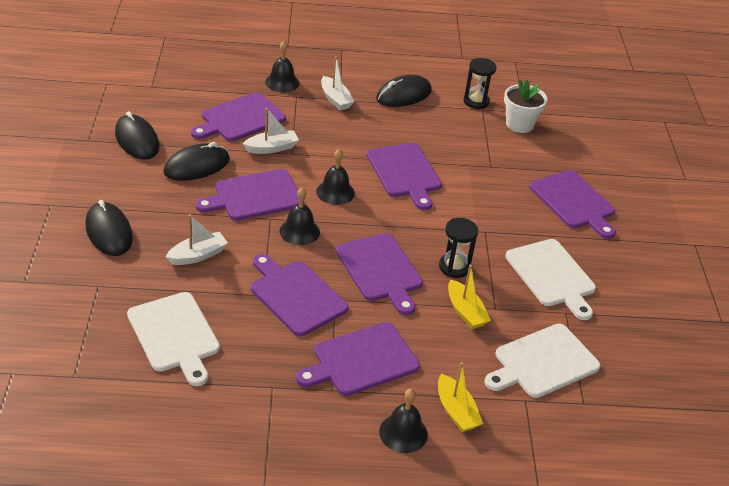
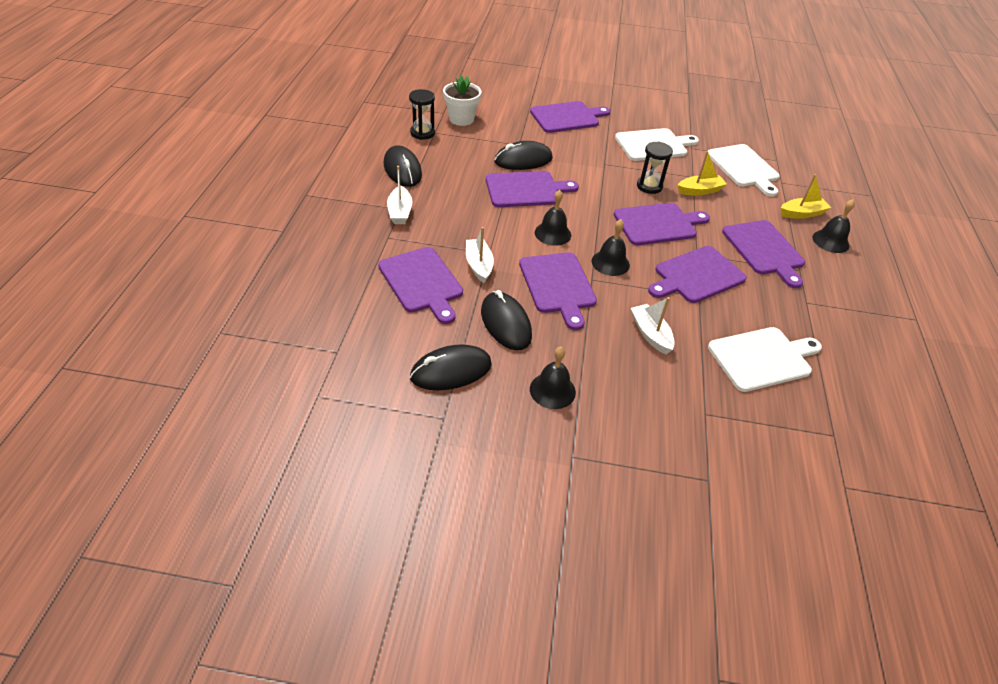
camera: 80 degrees left, 5 degrees up
(109, 232) = (620, 402): black mouse -> black mouse (523, 160)
(282, 82) = (358, 244): black bell -> black bell (552, 390)
(335, 99) = (400, 212): white boat -> white boat turned 105 degrees clockwise

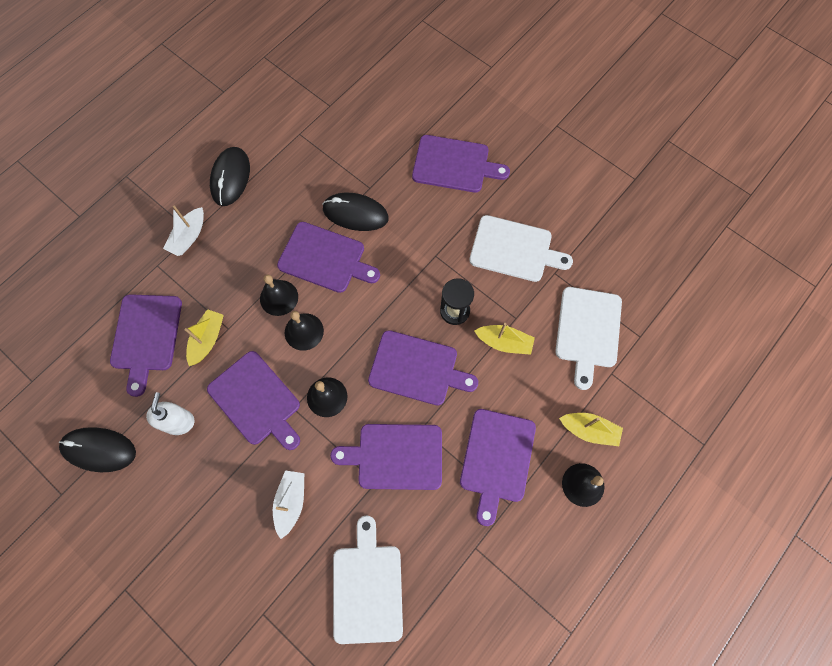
camera: 35 degrees right, 25 degrees up
(422, 133) = (286, 130): black hourglass -> none
(461, 119) = (340, 123): white flower pot -> none
(479, 265) = (207, 340): white boat -> yellow boat
(505, 323) = (178, 421): black mouse -> white soap dispenser
(552, 390) = (160, 516): black bell -> black bell (279, 297)
(558, 286) = (256, 400): purple cutting board -> purple cutting board turned 60 degrees counterclockwise
(762, 358) = (367, 587): white cutting board -> white cutting board turned 105 degrees counterclockwise

